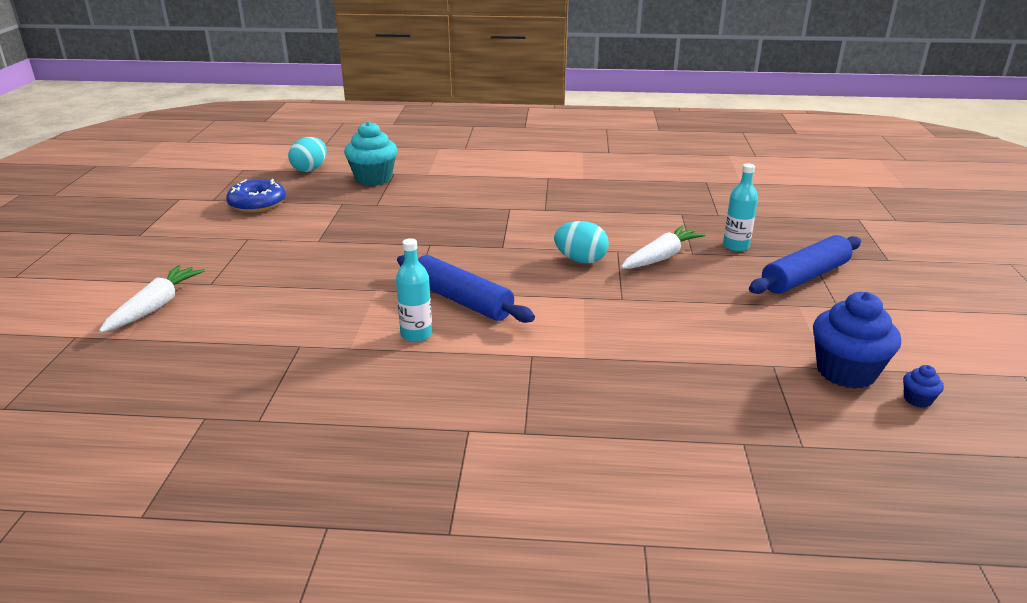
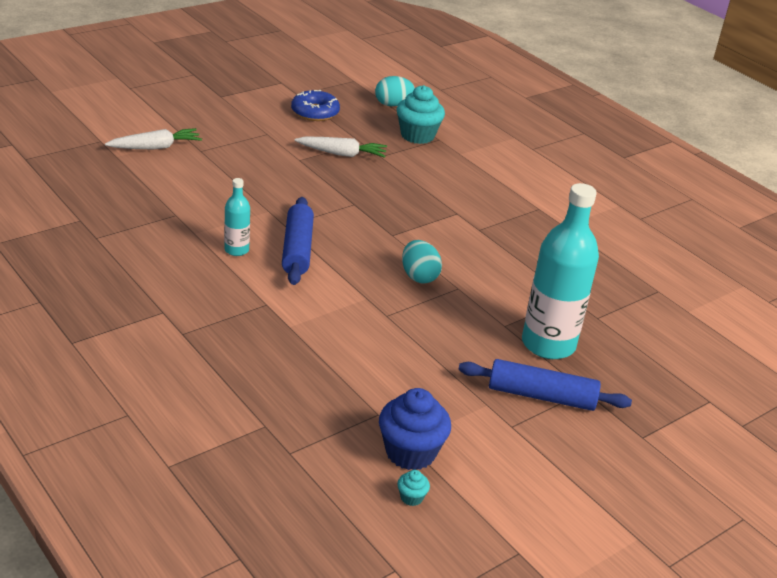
camera: 45 degrees right, 5 degrees up
(661, 257) = (475, 312): white carrot -> white carrot (342, 154)
(736, 246) = (548, 344): turquoise bottle -> turquoise bottle, size x2.08
(917, 400) = (411, 497): blue cupcake -> turquoise cupcake

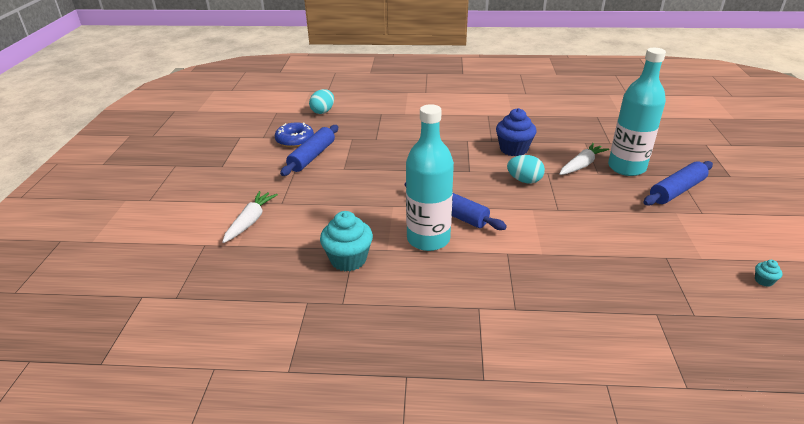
camera: 45 degrees left, 0 degrees up
(236, 250) = (428, 239): turquoise bottle -> turquoise bottle, size x2.08
(297, 134) = (312, 156): none -> blue rolling pin
(342, 154) = (357, 150): white carrot -> white carrot (581, 165)
(410, 452) = (714, 261): blue cupcake -> blue cupcake (513, 149)
(417, 135) = (368, 118): turquoise cupcake -> turquoise cupcake (348, 259)

